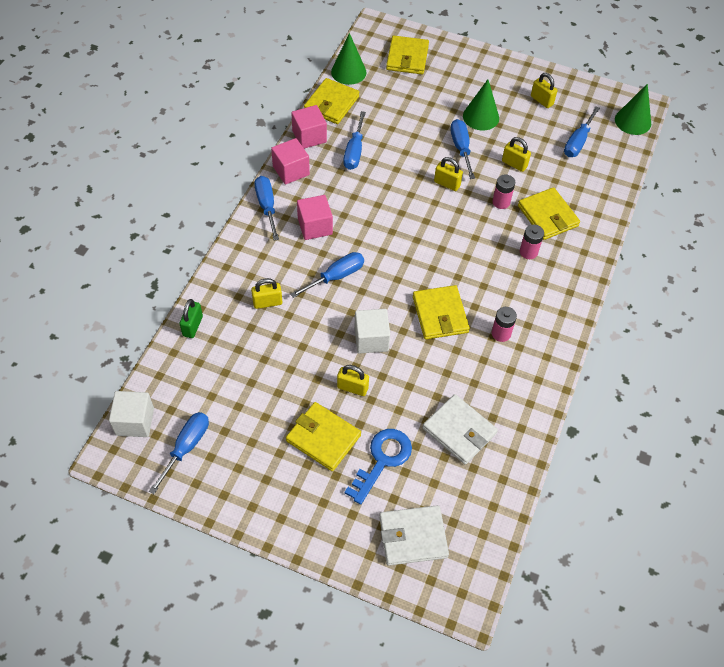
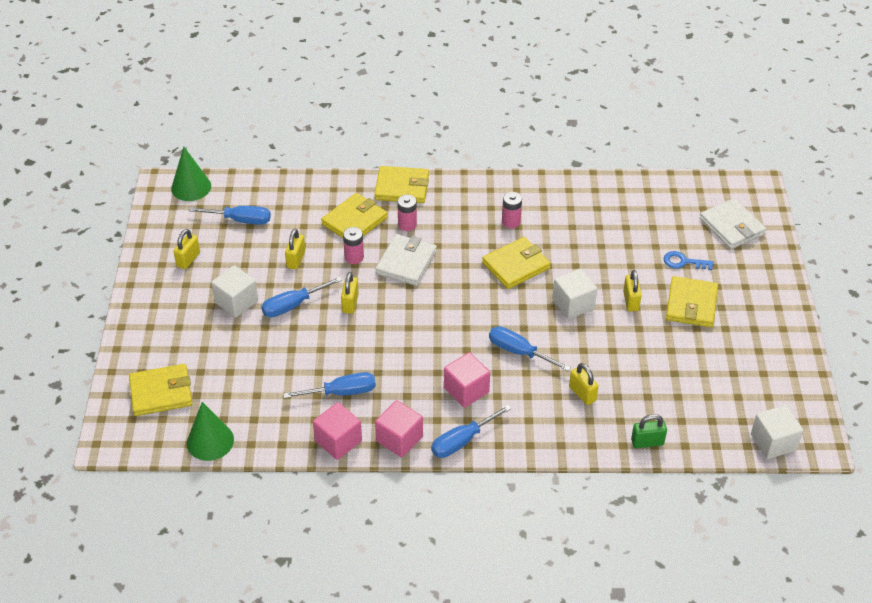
camera: 110 degrees left, 10 degrees down
(186, 447) = (768, 393): blue screwdriver -> none
(331, 104) = (274, 439): yellow wallet -> yellow wallet (402, 187)
(382, 460) = (683, 262): blue key -> blue key, size x0.63
(459, 431) = (623, 224): white wallet -> white wallet (406, 262)
(481, 117) = (236, 302): green cone -> white cube

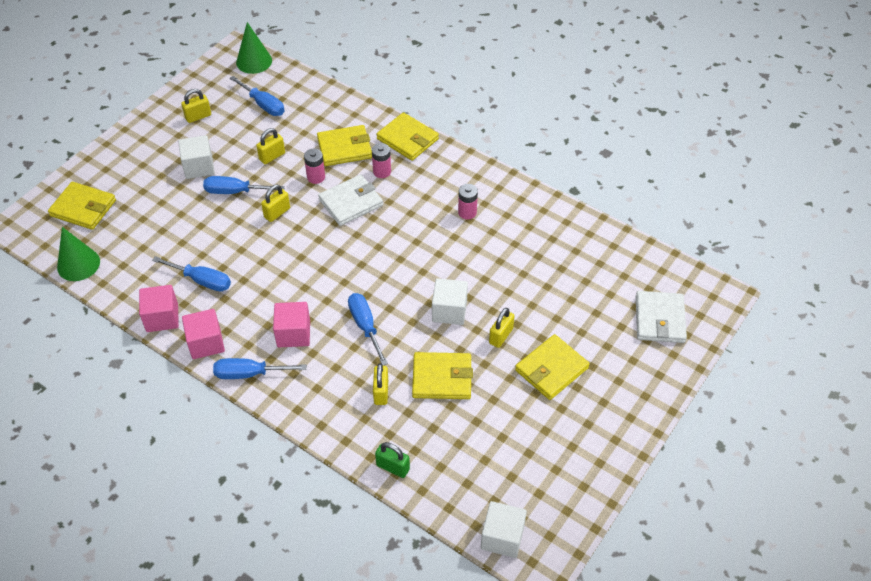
camera: 35 degrees right, 5 degrees up
(516, 265) = (434, 252): yellow wallet -> yellow wallet (442, 378)
(683, 262) = (582, 327): blue key -> none

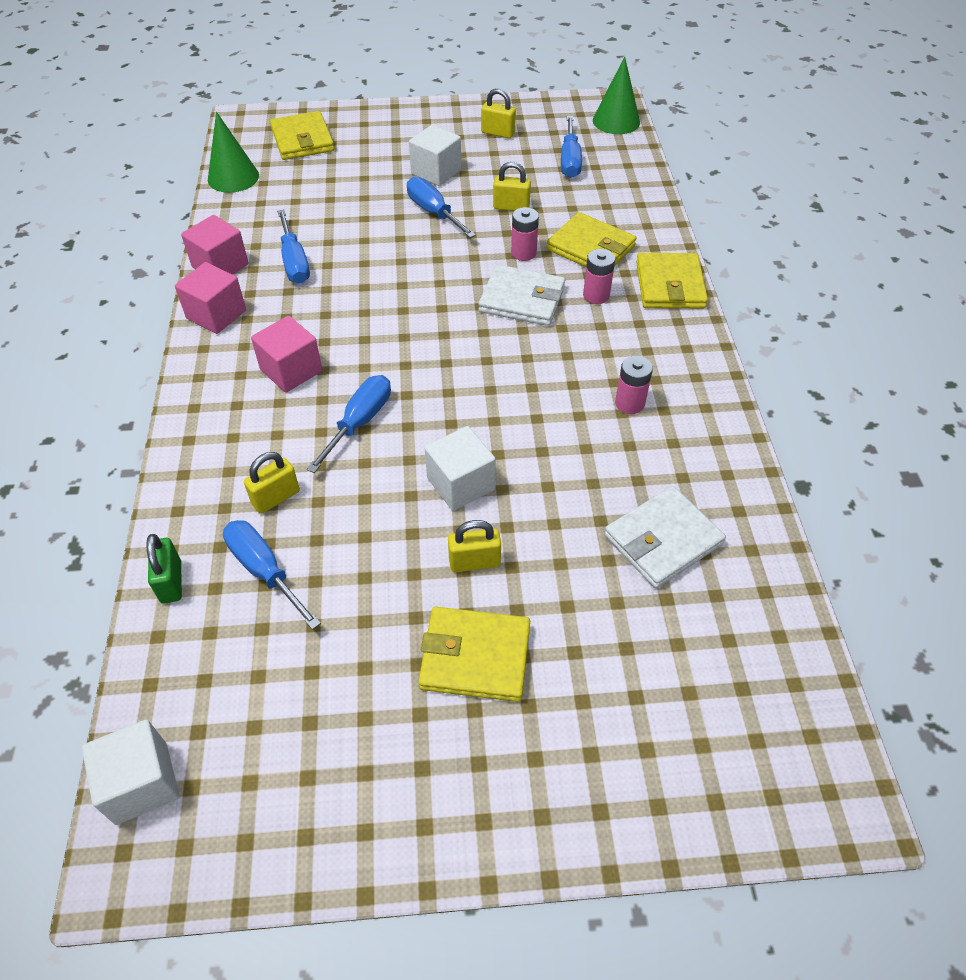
camera: 50 degrees right, 0 degrees up
(249, 374) = (204, 371): blue screwdriver -> blue screwdriver (264, 571)
(277, 213) = (441, 256): yellow padlock -> none
(442, 378) = (350, 543): yellow wallet -> none
(659, 319) = (702, 741): white wallet -> white wallet (663, 540)

